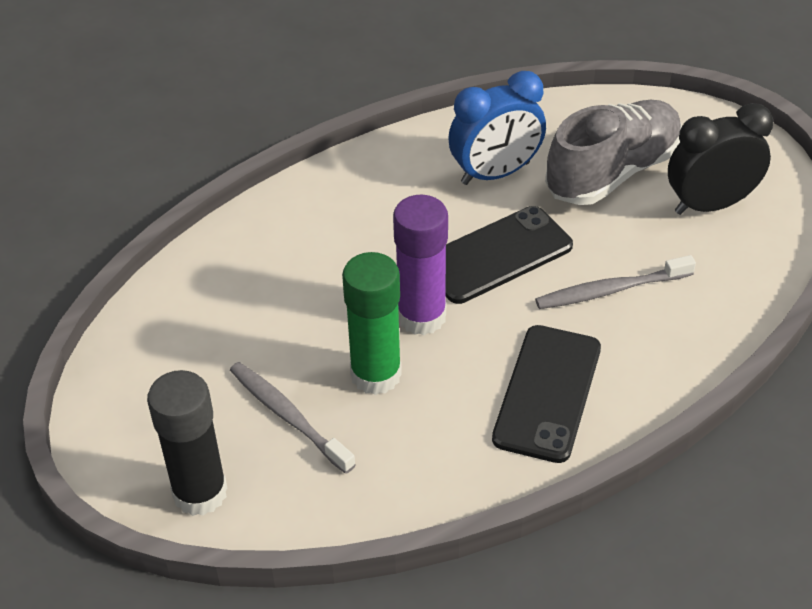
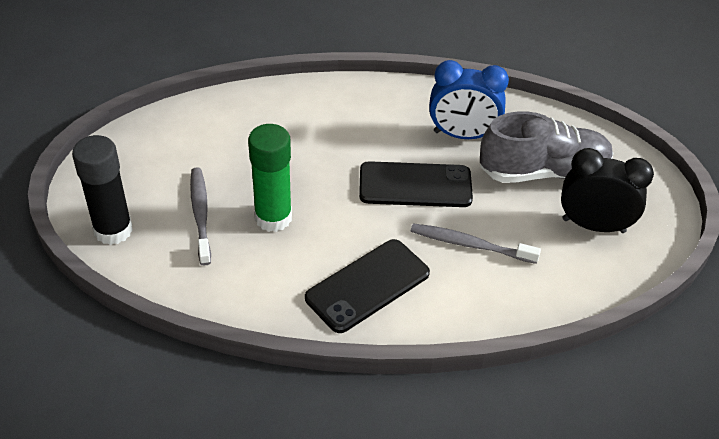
camera: 30 degrees right, 0 degrees up
(421, 316) = (333, 198): purple glue stick -> none

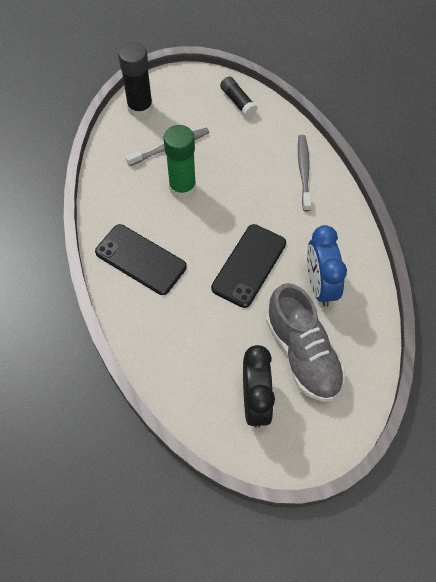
camera: 75 degrees right, 15 degrees up
(164, 132) = (238, 101): none -> black glue stick
(415, 185) = (249, 265): black phone -> black phone turned 45 degrees clockwise
(470, 244) = (202, 315): grey toothbrush -> grey toothbrush (304, 171)

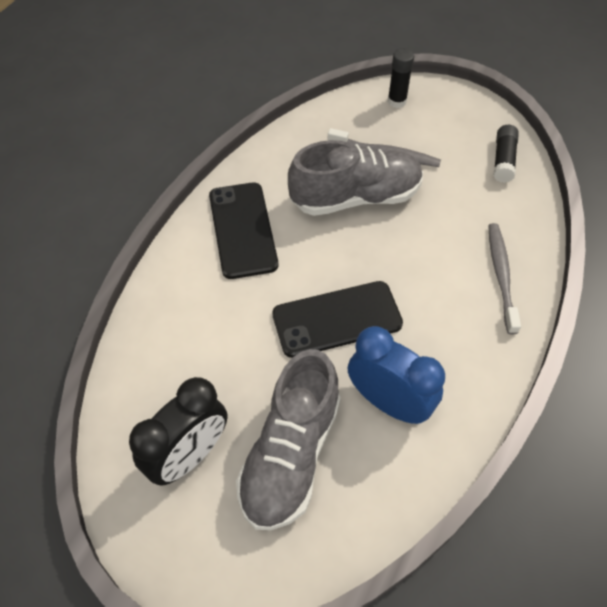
camera: 45 degrees right, 5 degrees down
(140, 108) = (397, 101): black glue stick -> black glue stick, size x0.60
(182, 187) = (355, 197): green glue stick -> grey shoe
(304, 171) = (501, 275): grey toothbrush -> grey toothbrush turned 45 degrees counterclockwise
(320, 285) = (388, 402): blue clock -> blue clock turned 90 degrees clockwise

